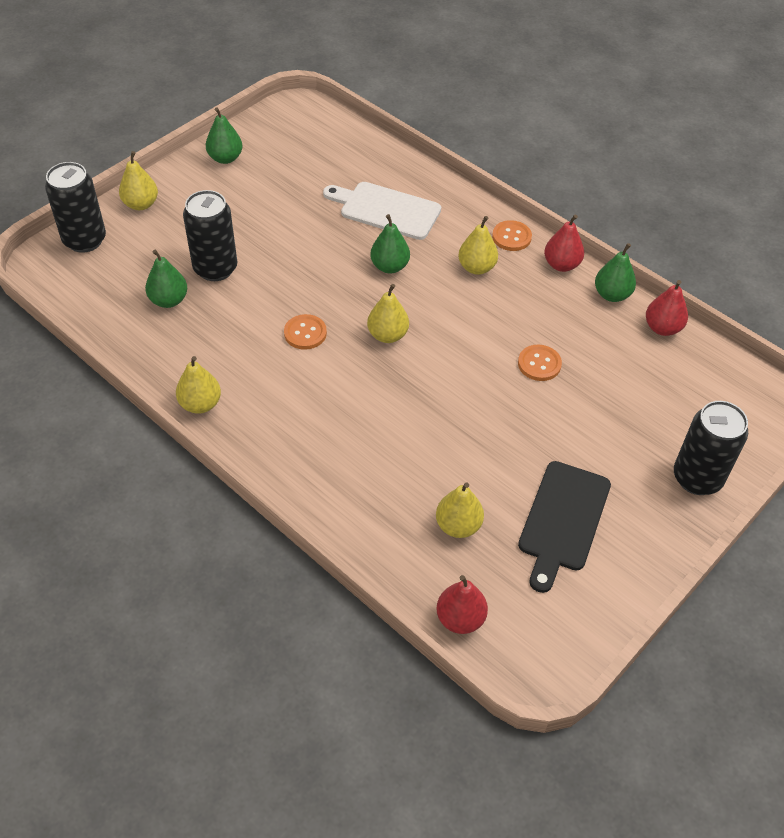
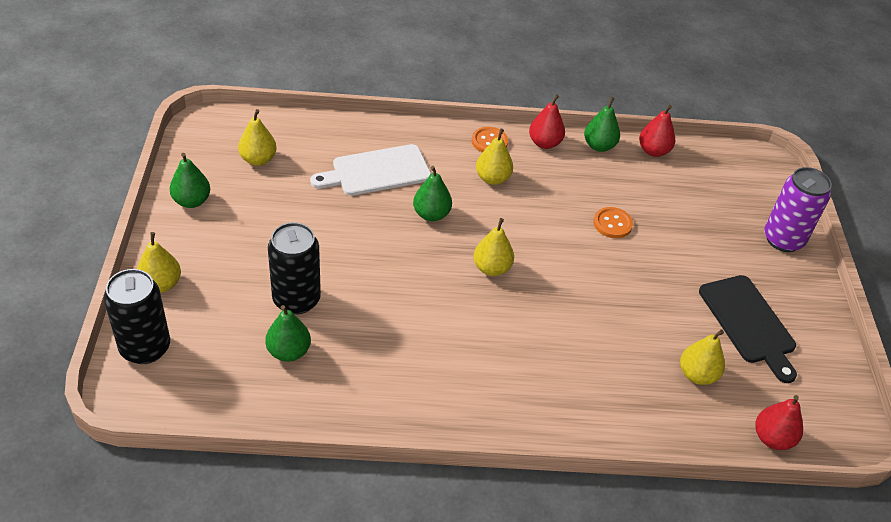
camera: 45 degrees left, 5 degrees down
(200, 404) = (419, 419): yellow pear -> yellow pear (258, 159)
(305, 333) = (431, 306): orange button -> none
(697, 478) = (783, 239): black can -> purple can

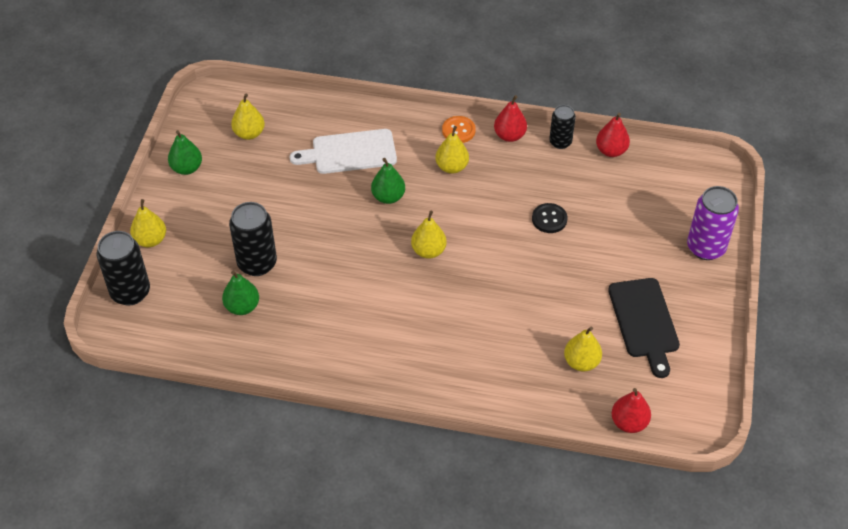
camera: 15 degrees right, 5 degrees up
(599, 146) = (560, 142): green pear -> black can
(612, 224) = (549, 219): orange button -> black button

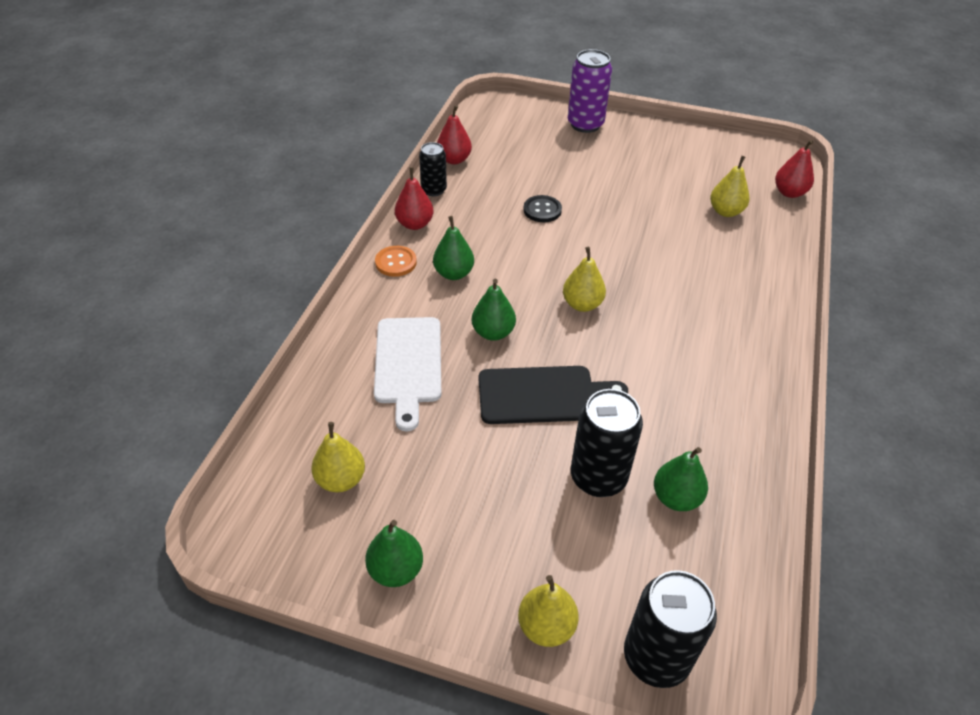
camera: 85 degrees left, 5 degrees down
(452, 167) = (454, 273): yellow pear -> green pear
(644, 321) = (673, 169): black cutting board -> black cutting board (542, 395)

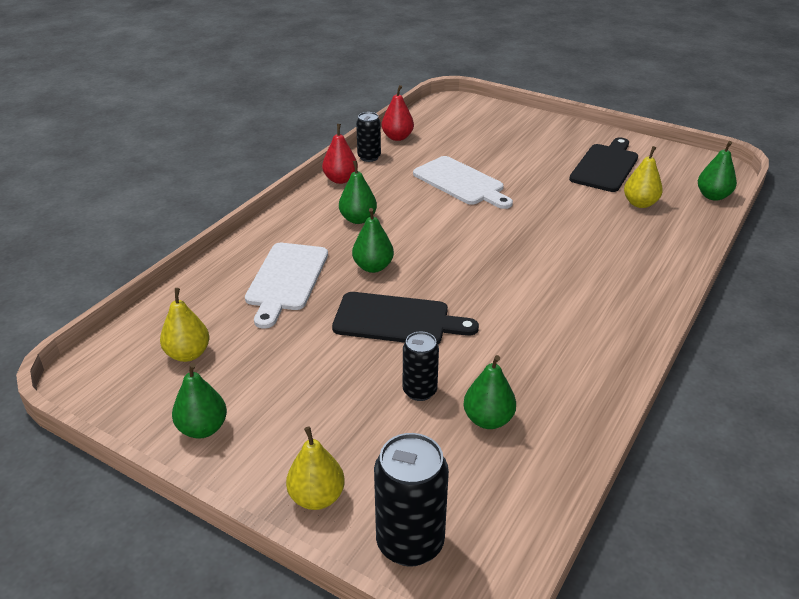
camera: 15 degrees right, 10 degrees down
(396, 262) = (310, 205): orange button -> none
(542, 210) = (461, 182): black button -> white cutting board
(582, 304) = (466, 257): yellow pear -> none
(585, 124) = (531, 124): purple can -> none
(598, 477) = (419, 391): black can -> black can, size x0.62
(677, 170) = (605, 166): none -> black cutting board
(789, 193) = (713, 196): red pear -> green pear

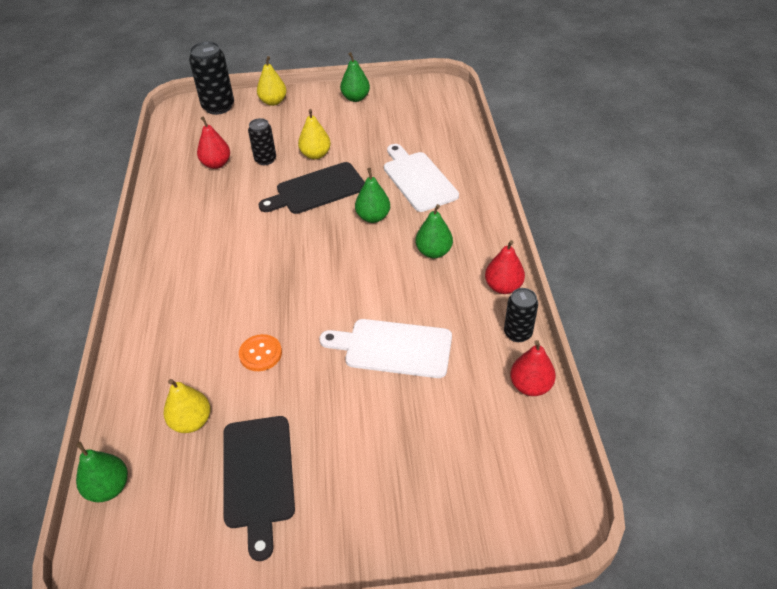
camera: 145 degrees right, 10 degrees up
(188, 354) = (410, 118): yellow pear -> yellow pear (315, 155)
(488, 420) = (216, 164): green pear -> red pear
(564, 217) = (260, 354): none -> orange button

